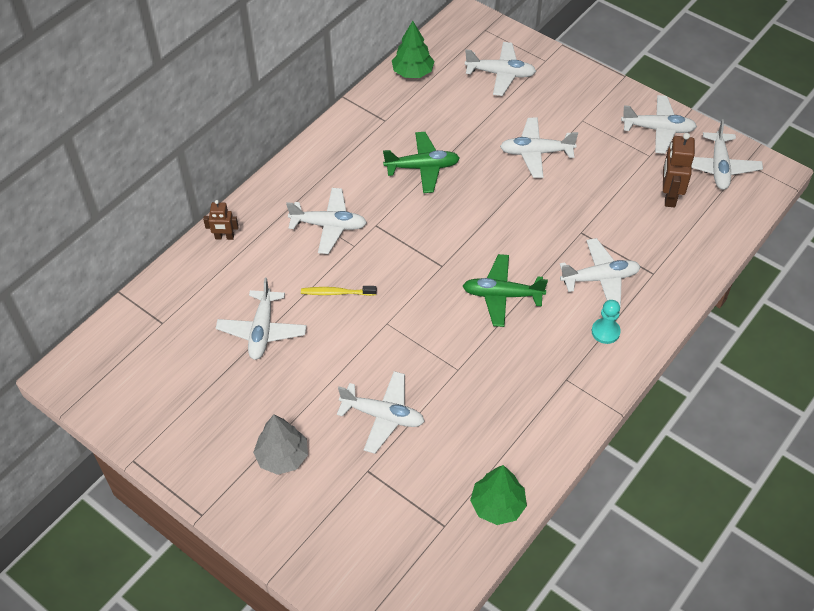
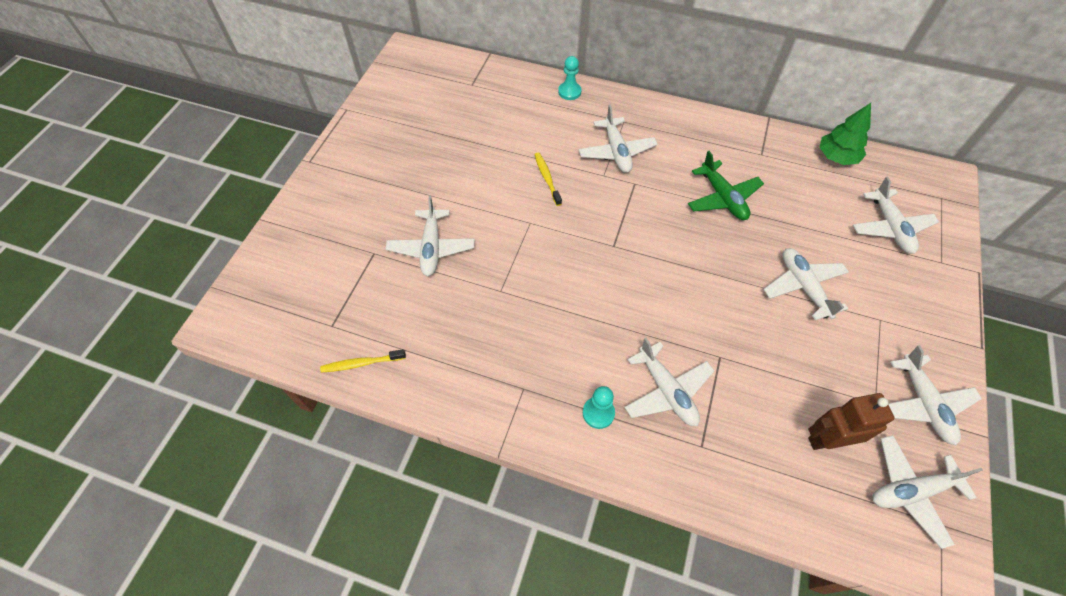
camera: 70 degrees right, 5 degrees up
(224, 237) = (569, 92): brown robot -> turquoise pawn
(262, 331) = (487, 143): white plane -> none
(282, 457) = (372, 193): grey tree -> none
(498, 505) = (361, 363): green tree -> yellow toothbrush
(502, 295) = (602, 304): green plane -> none

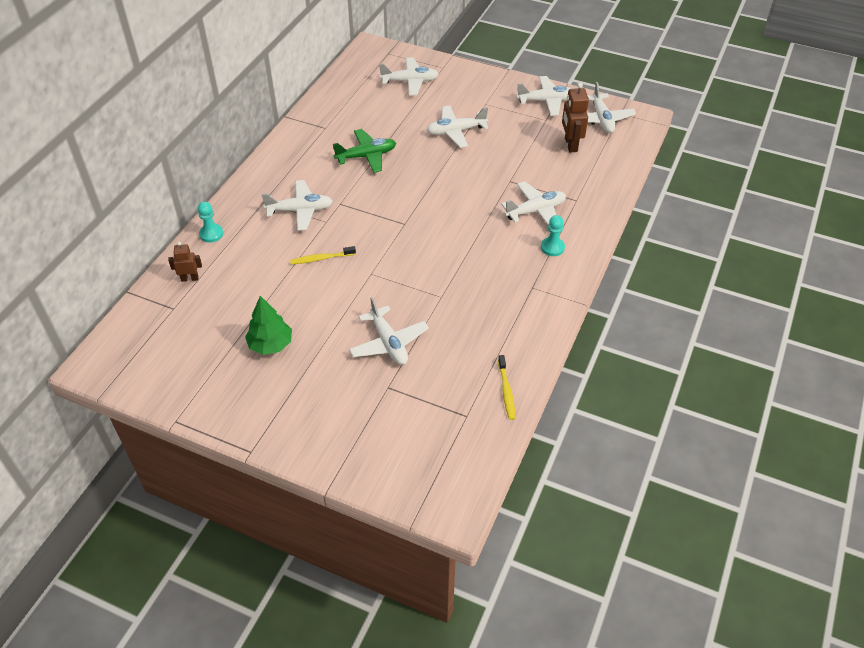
camera: 85 degrees left, 10 degrees down
(431, 248) = (388, 343): white plane -> white plane turned 60 degrees clockwise
(509, 88) = (189, 278): none -> brown robot
(836, 157) = (338, 91): green tree -> green tree (270, 344)

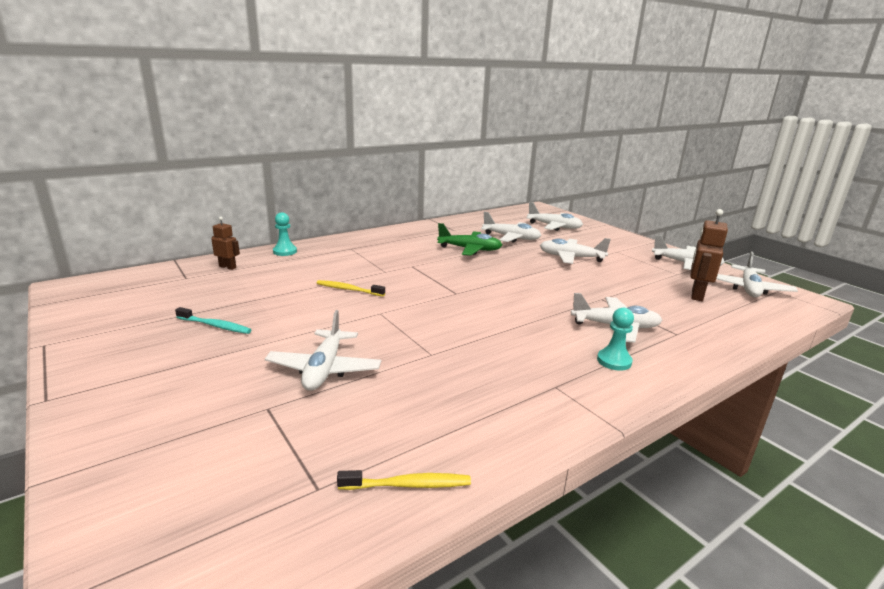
camera: 30 degrees right, 25 degrees down
(270, 344) = (215, 326): green tree -> turquoise toothbrush
(300, 210) = (372, 260): white plane -> white plane (511, 238)
(506, 391) = (408, 485): yellow toothbrush -> yellow toothbrush turned 120 degrees counterclockwise

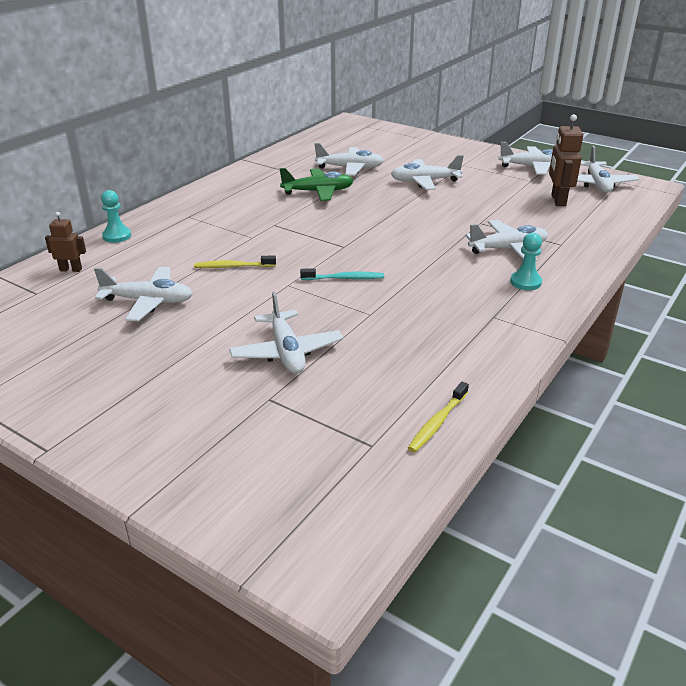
camera: 20 degrees left, 10 degrees up
(215, 326) = (134, 338): turquoise toothbrush -> turquoise toothbrush (344, 278)
(408, 485) = (437, 422): yellow toothbrush -> yellow toothbrush turned 150 degrees clockwise
(554, 227) = (384, 145): white plane -> white plane (148, 301)

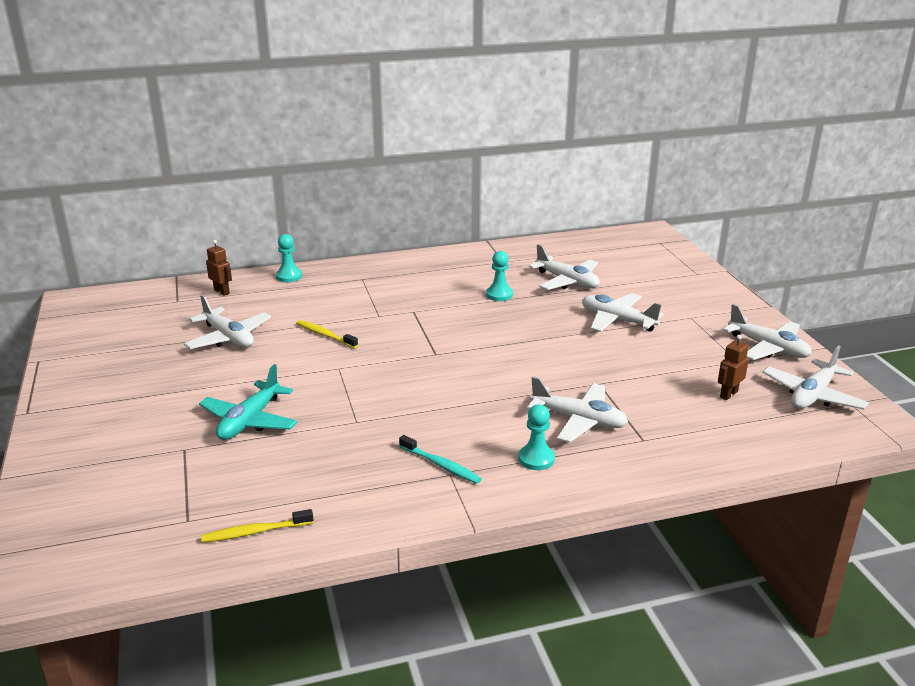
camera: 40 degrees right, 5 degrees down
(286, 352) = (249, 421): white plane -> turquoise plane
(318, 192) = (499, 295): green plane -> turquoise pawn
(344, 278) = (388, 382): turquoise toothbrush -> turquoise toothbrush (441, 465)
(558, 200) = (728, 394): brown robot -> brown robot, size x0.61

